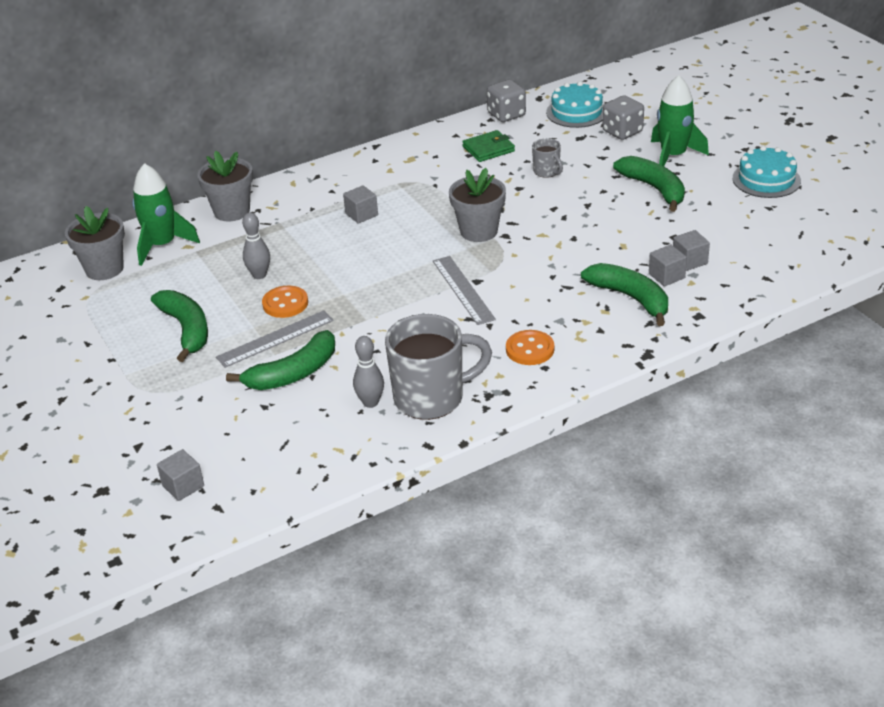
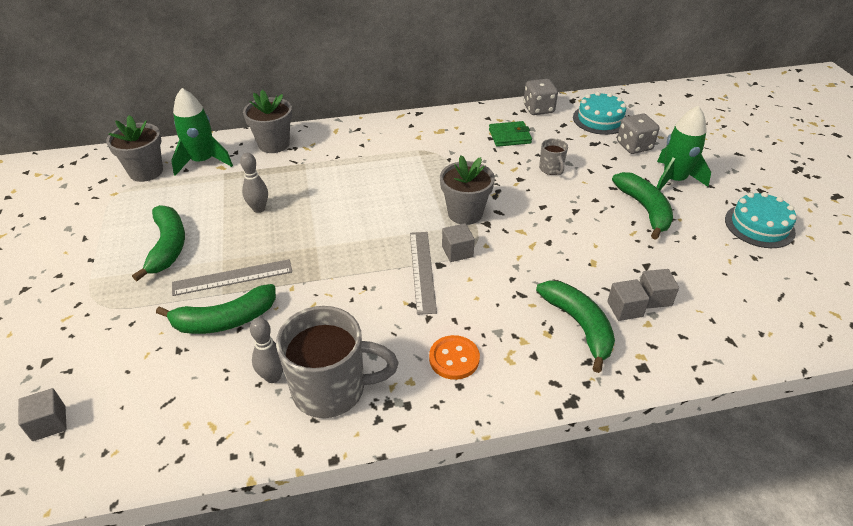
camera: 15 degrees right, 5 degrees up
(285, 303) = (262, 243): orange button -> none
(361, 214) = (374, 172): grey cube -> grey cube (457, 252)

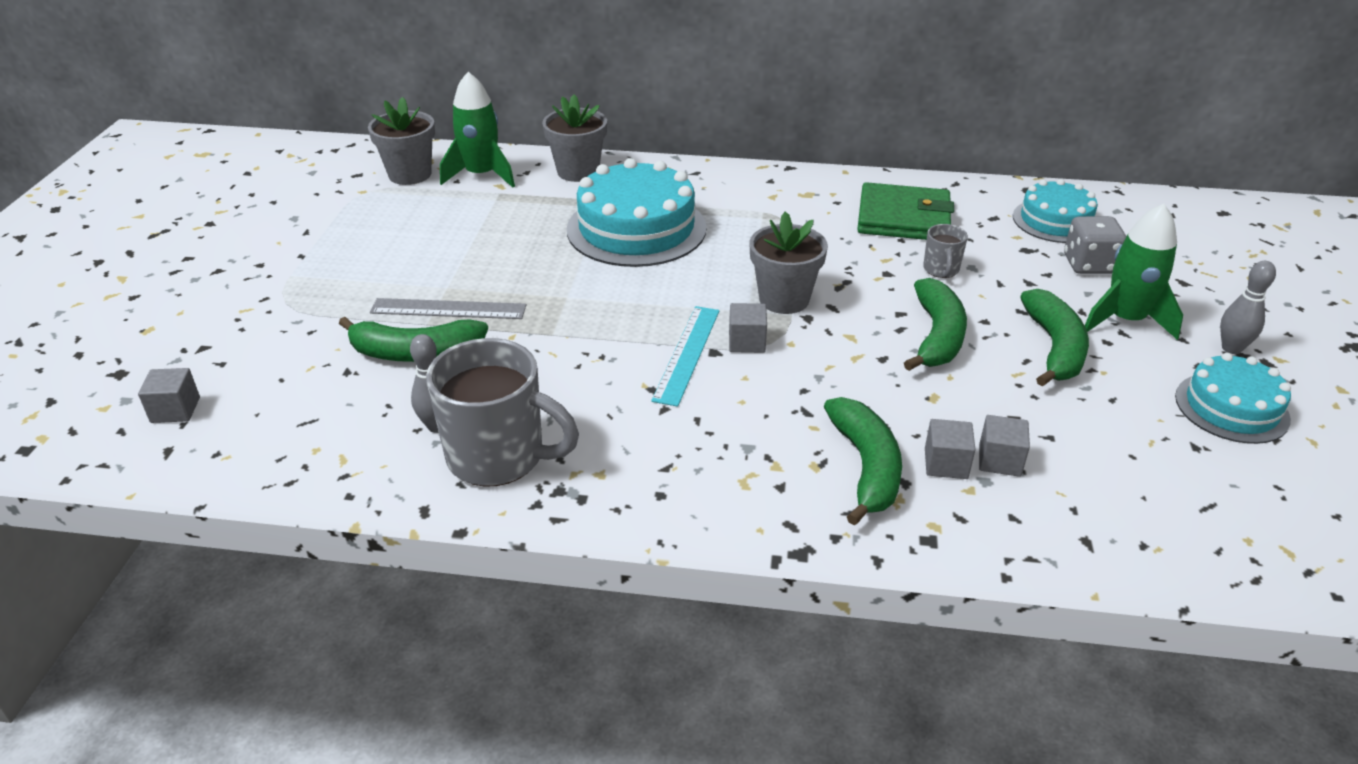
camera: 20 degrees right, 5 degrees down
(168, 247) = (392, 260): green banana -> green banana (937, 336)
(259, 209) = (520, 240): grey bowling pin -> grey bowling pin (1231, 348)
(338, 181) = (636, 228): none -> turquoise cake
(422, 271) = (686, 354): grey ruler -> turquoise ruler
(454, 358) = (671, 463): orange button -> none
(509, 136) = (903, 218): green wallet -> green wallet, size x1.64
(538, 109) = (967, 191): grey dice -> none

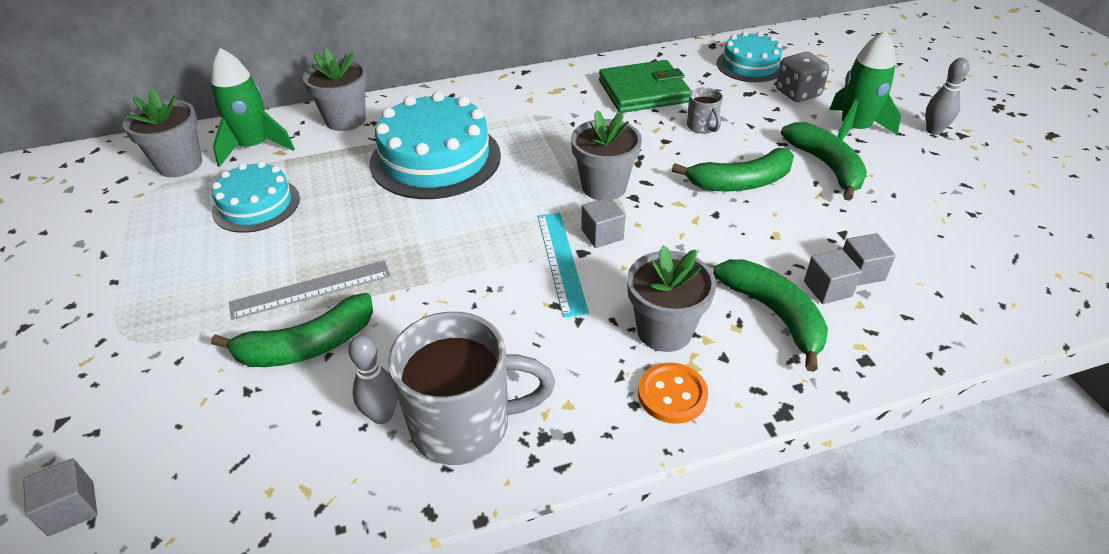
camera: 25 degrees left, 5 degrees up
(702, 499) = (672, 394): none -> orange button
(739, 444) = (664, 331): none -> grey flower pot
(937, 336) = (740, 182): green banana -> green banana turned 90 degrees clockwise
(1231, 407) = (969, 176): turquoise cake -> turquoise cake (256, 205)

